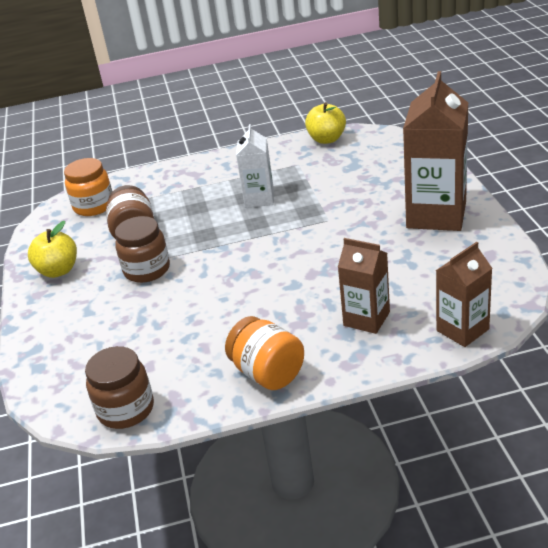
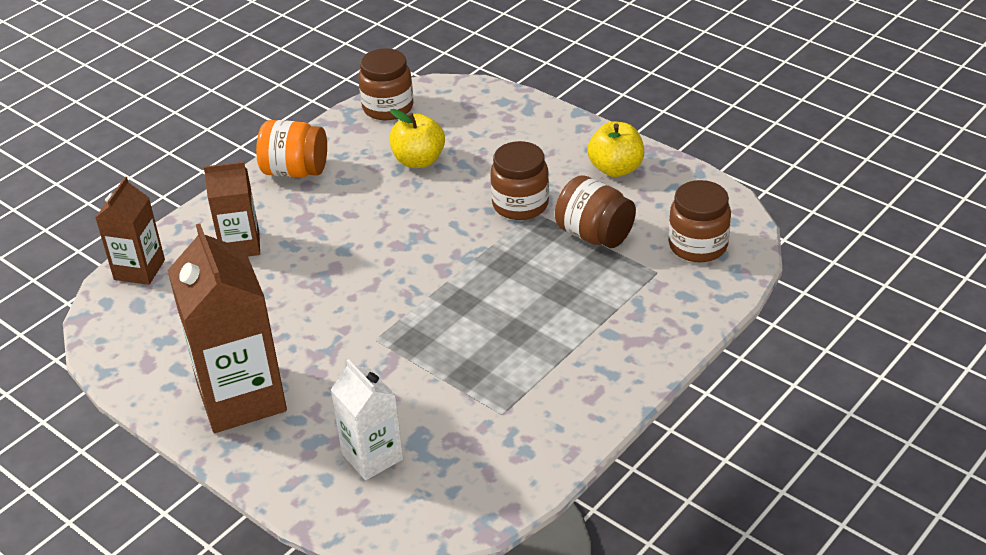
camera: 140 degrees right, 5 degrees up
(94, 206) = (698, 245): orange jar -> brown jar
(259, 199) = (495, 336): white carton -> white carton (372, 456)
(327, 139) = (507, 483): yellow apple -> yellow apple (418, 160)

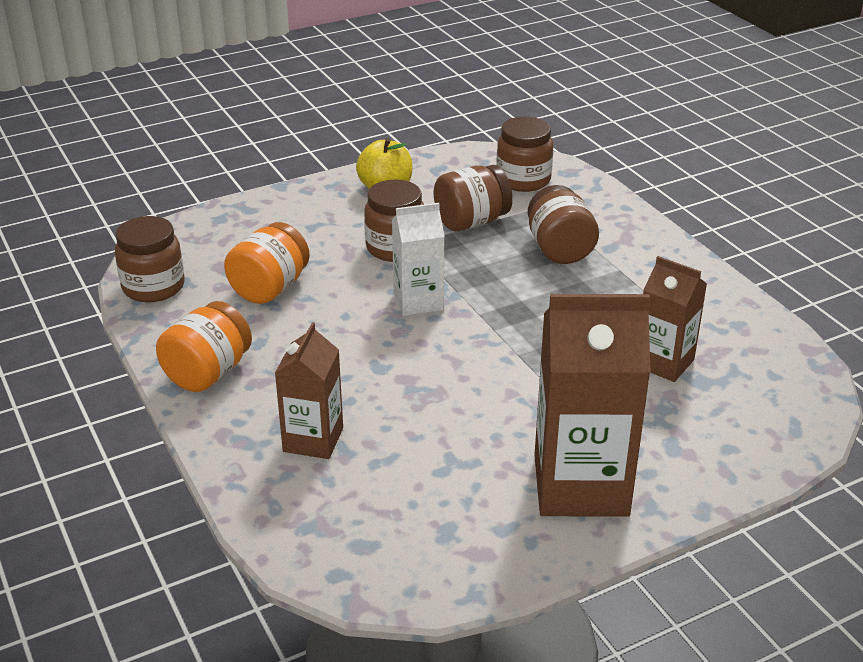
camera: 70 degrees left, 5 degrees down
(139, 270) = (294, 533): brown carton -> brown carton (664, 363)
(372, 456) = (710, 412): white carton -> white carton (418, 301)
(418, 160) = (269, 288): yellow apple -> orange jar
(583, 301) = (559, 249): none -> brown jar

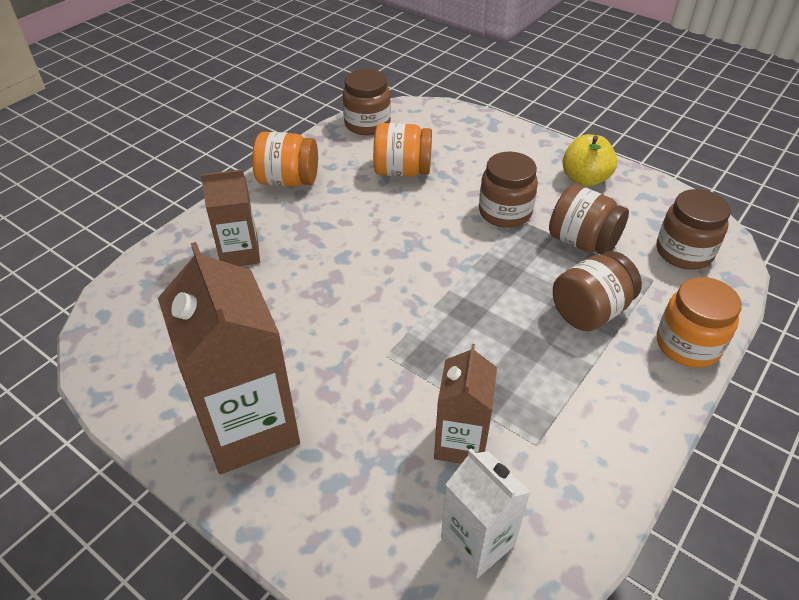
camera: 65 degrees right, 10 degrees up
(418, 301) = (440, 249): white carton -> white carton (477, 541)
(625, 219) = (687, 345): none -> orange jar

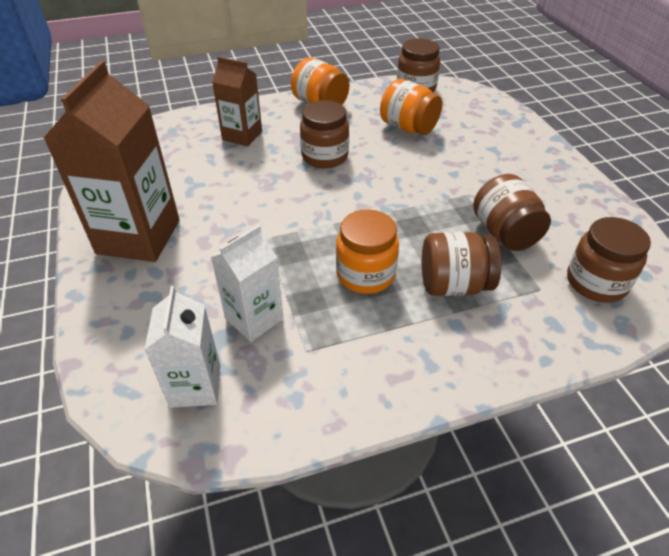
camera: 35 degrees right, 0 degrees up
(460, 442) = (254, 318): brown carton -> white carton
(505, 212) = (460, 186): brown jar -> brown jar (324, 156)
(585, 179) = (560, 189): yellow apple -> none
(687, 345) = (516, 352): orange jar -> orange jar (365, 274)

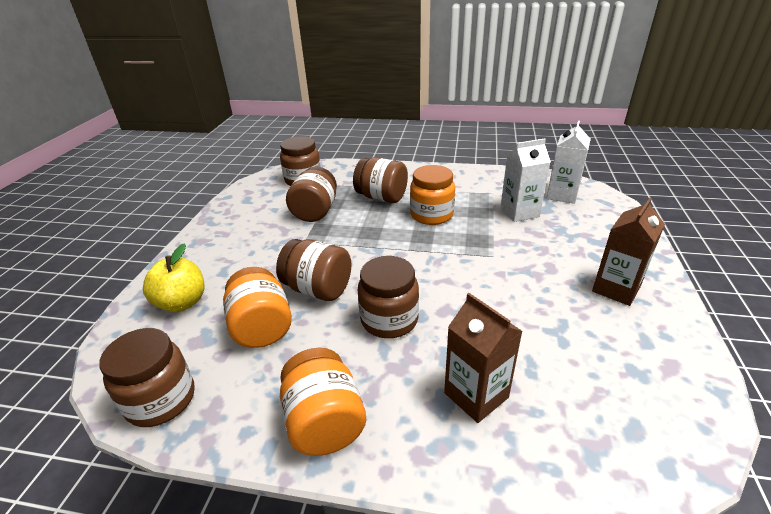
camera: 150 degrees left, 10 degrees down
(138, 237) = (616, 289): brown carton -> brown carton, size x0.58
(400, 160) = (318, 289): none -> brown jar
(485, 124) = (182, 303): none -> yellow apple

